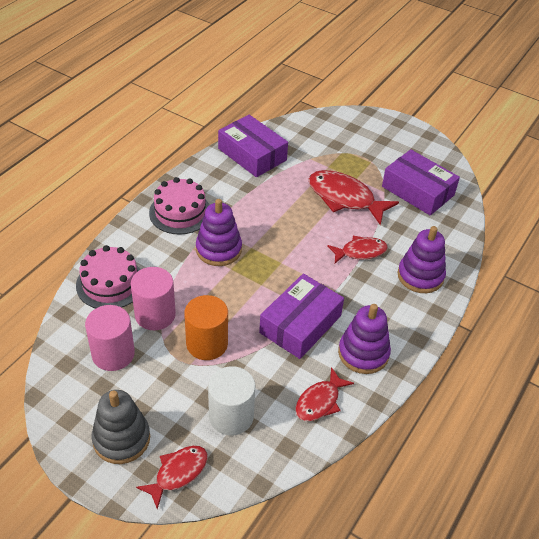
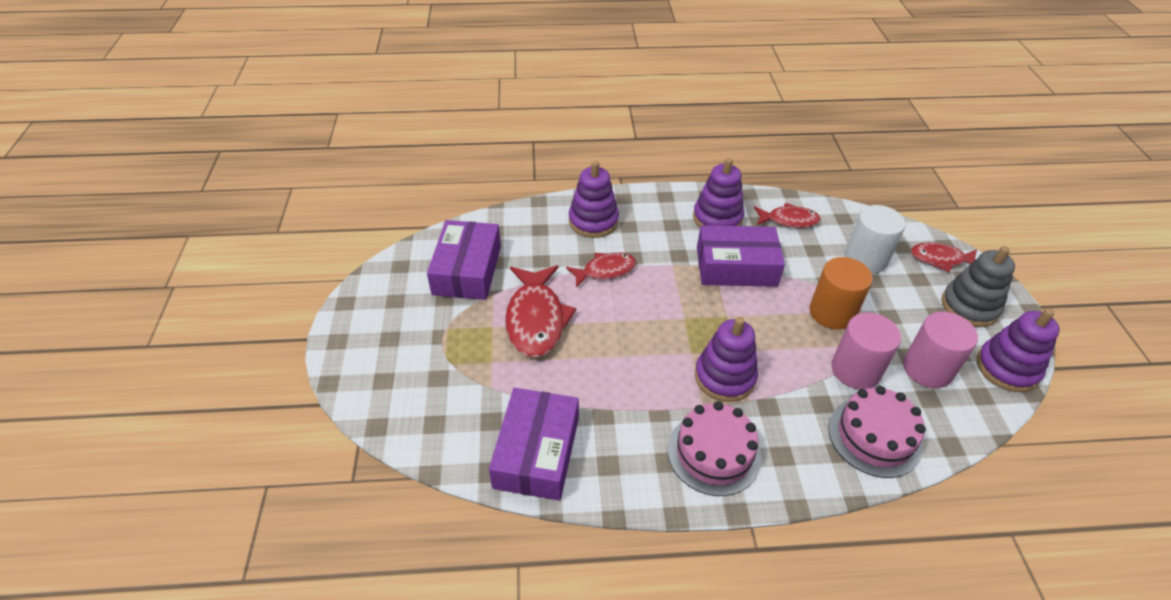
camera: 125 degrees left, 0 degrees up
(61, 402) = (1007, 368): none -> purple stacking toy
(360, 252) = (605, 270): red fish -> red fish turned 120 degrees clockwise

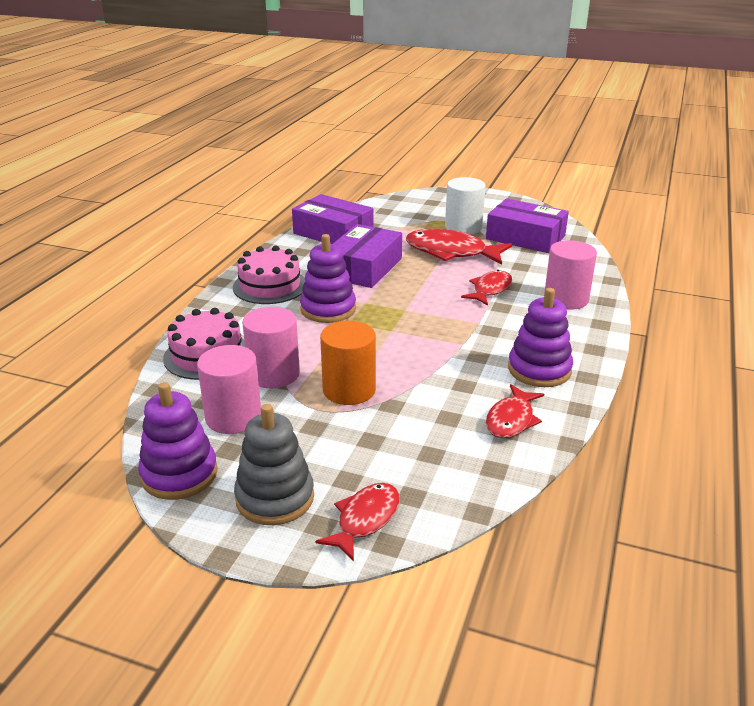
camera: 115 degrees right, 15 degrees down
(593, 221) = (566, 299): purple stacking toy -> pink cylinder
(605, 270) = (490, 289): red fish -> red fish turned 150 degrees counterclockwise
(736, 266) = (453, 356): purple box -> purple box (364, 268)
(866, 258) = (409, 451): white cylinder -> white cylinder (463, 227)

